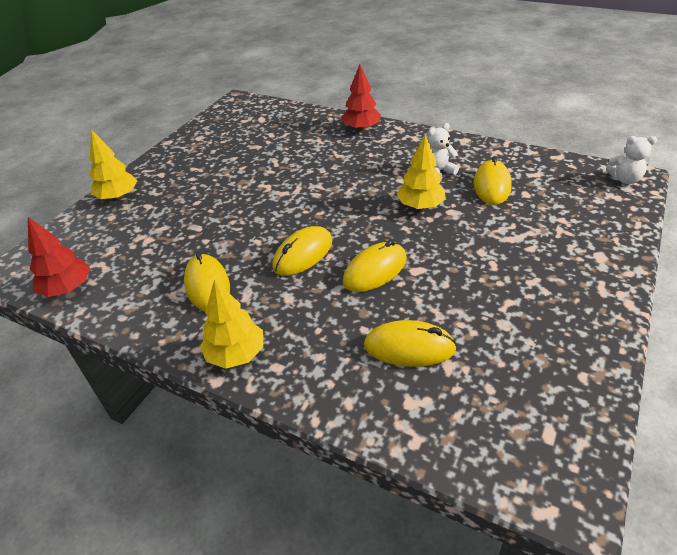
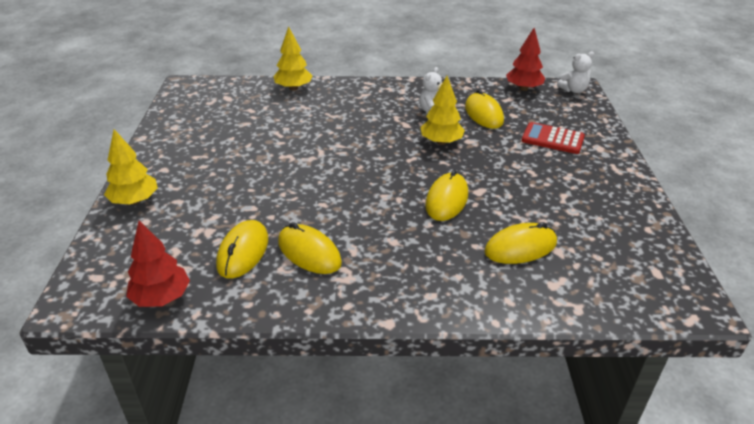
camera: 30 degrees left, 5 degrees down
(236, 354) = (387, 297): yellow tree -> yellow tree (293, 88)
(303, 254) = (375, 204): yellow mouse -> yellow mouse (243, 252)
(361, 128) = (335, 89): red tree -> red tree (523, 88)
(550, 232) = (552, 139): none -> red calculator

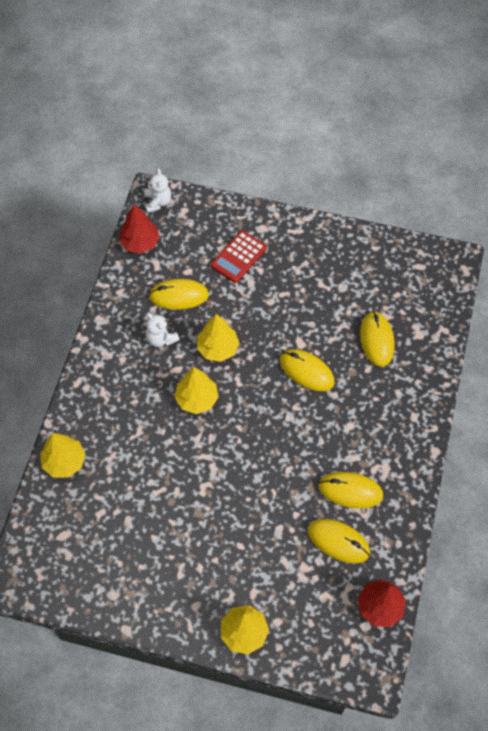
camera: 75 degrees left, 25 degrees up
(309, 252) = (350, 491): yellow mouse -> yellow mouse turned 45 degrees clockwise
(380, 139) = (197, 399): none -> yellow tree

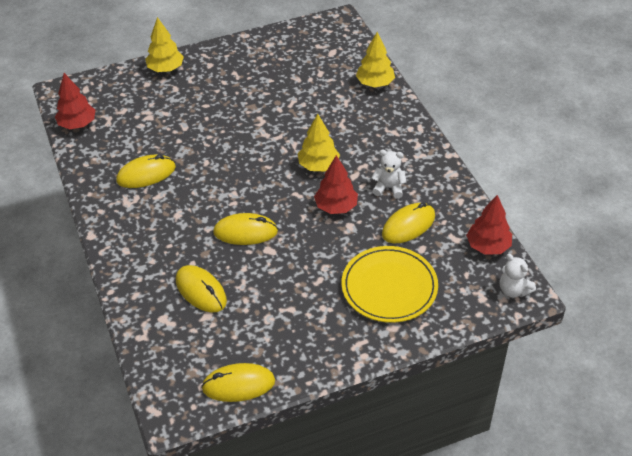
camera: 145 degrees right, 15 degrees down
(217, 348) = (336, 207): yellow tree -> red tree
(238, 257) = (389, 287): red calculator -> yellow plate
(338, 541) = (134, 142): yellow mouse -> yellow mouse (238, 385)

